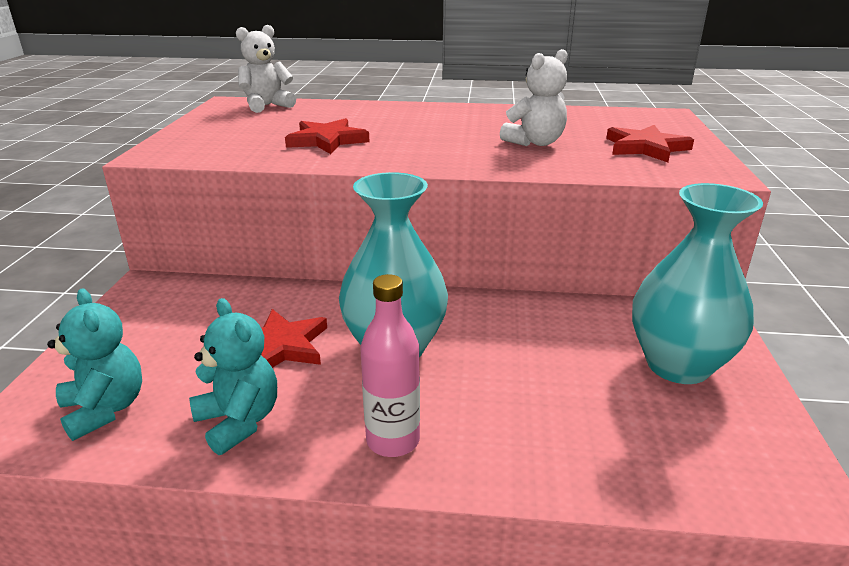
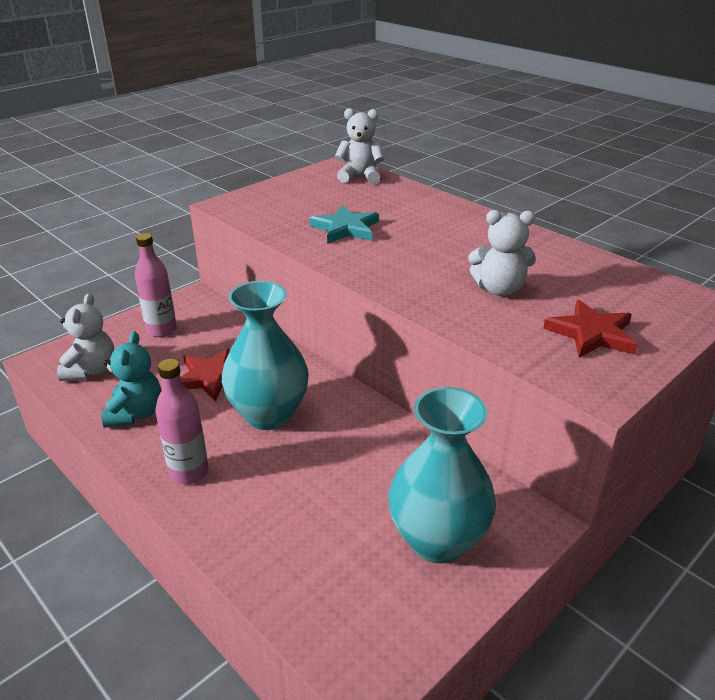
camera: 40 degrees right, 5 degrees up
(105, 409) = (91, 370): turquoise teddy bear -> white teddy bear
(149, 330) = (161, 330): none -> pink bottle
(327, 140) = (345, 228): red star -> turquoise star

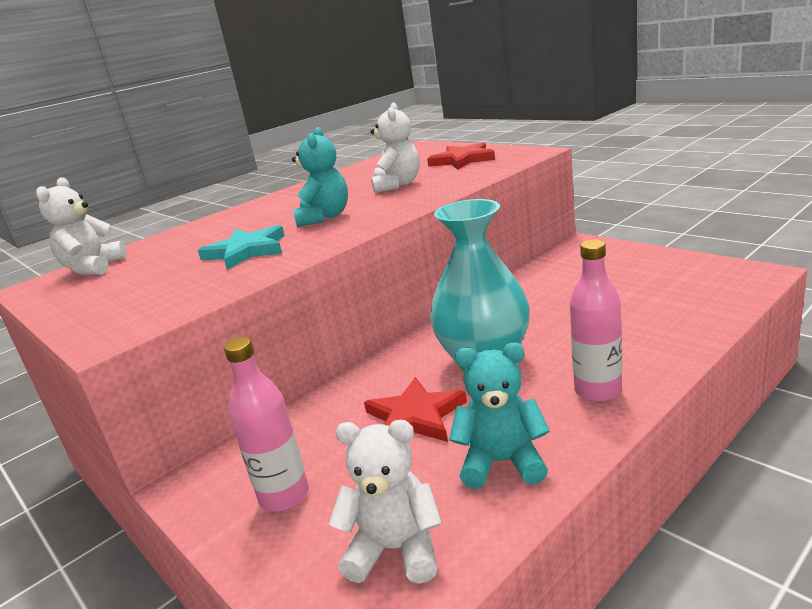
camera: 85 degrees left, 10 degrees down
(410, 255) = (324, 217): none -> turquoise teddy bear
(437, 540) = (618, 269): turquoise vase -> none

